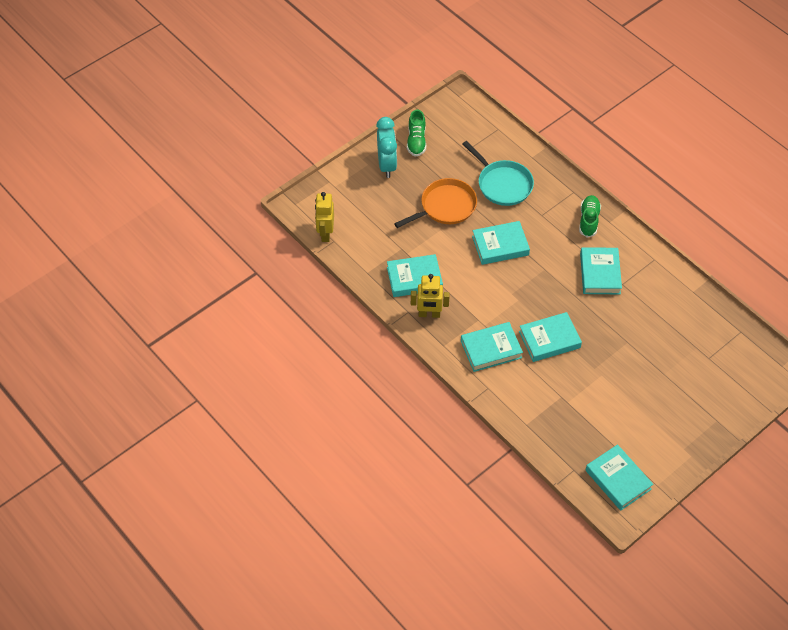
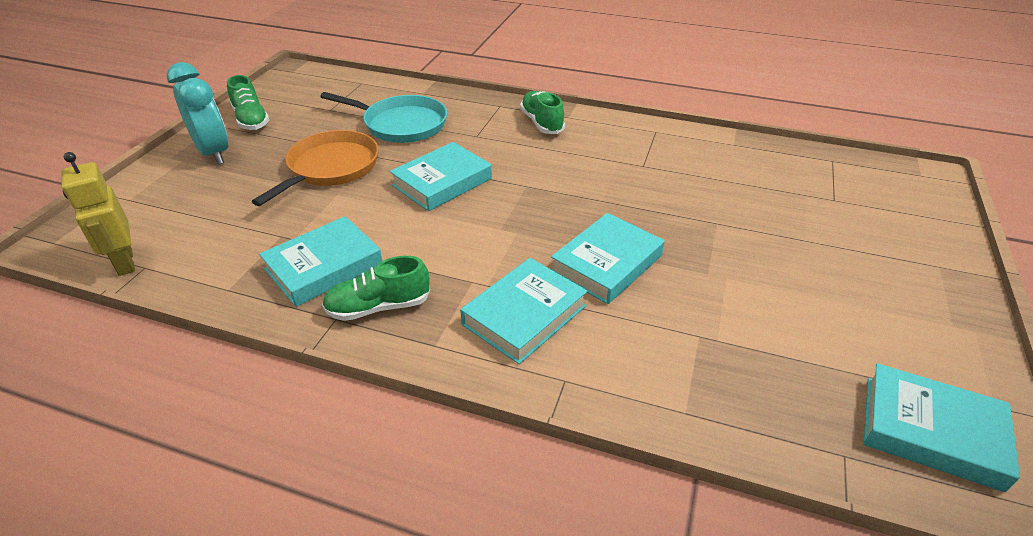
camera: 30 degrees left, 15 degrees down
(429, 314) = (378, 307): yellow robot -> green shoe
(600, 273) = (604, 165): turquoise book -> none

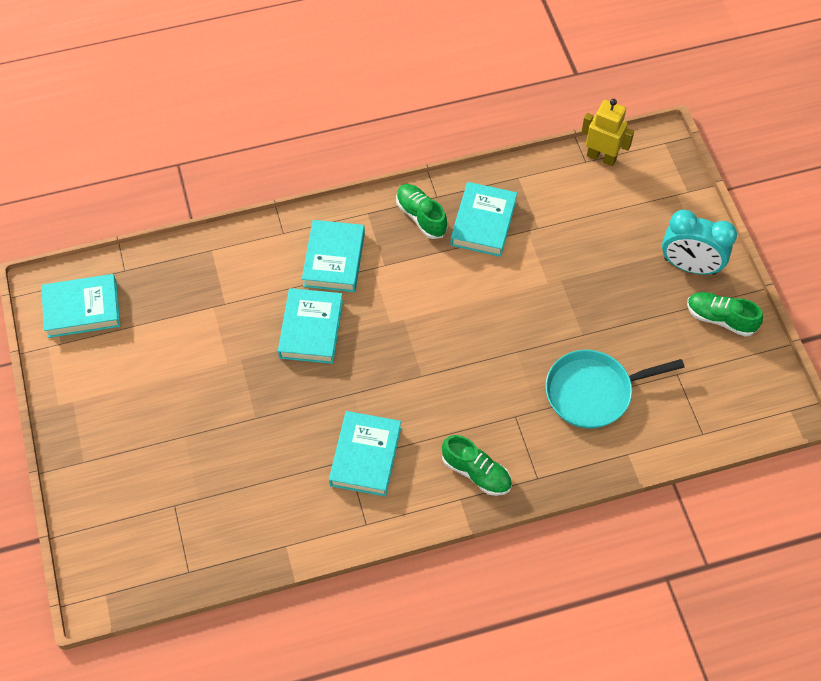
camera: 145 degrees right, 20 degrees up
(330, 168) = (584, 305): orange pan -> none
(378, 307) = (421, 217): green shoe -> green shoe turned 75 degrees counterclockwise
(442, 182) = (487, 341): turquoise book -> turquoise book (365, 456)

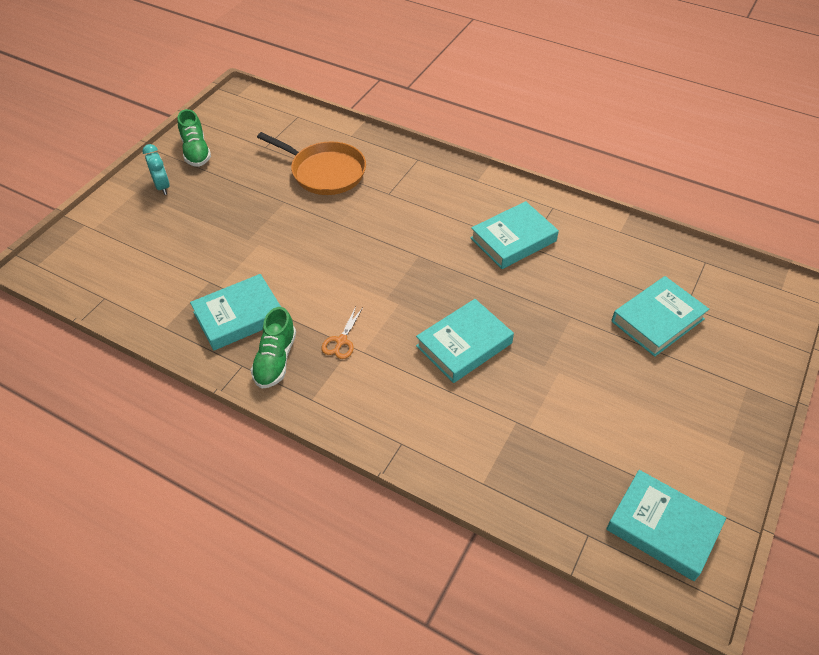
camera: 135 degrees left, 10 degrees down
(334, 259) = (385, 383): turquoise book -> turquoise book (657, 320)
(395, 263) = (341, 341): none -> orange scissors
(476, 472) = (450, 185): green shoe -> none
(593, 392) = (325, 172): turquoise pan -> orange pan
(601, 157) = (90, 291): yellow robot -> none
(689, 266) = (162, 187): turquoise clock -> turquoise clock, size x0.59

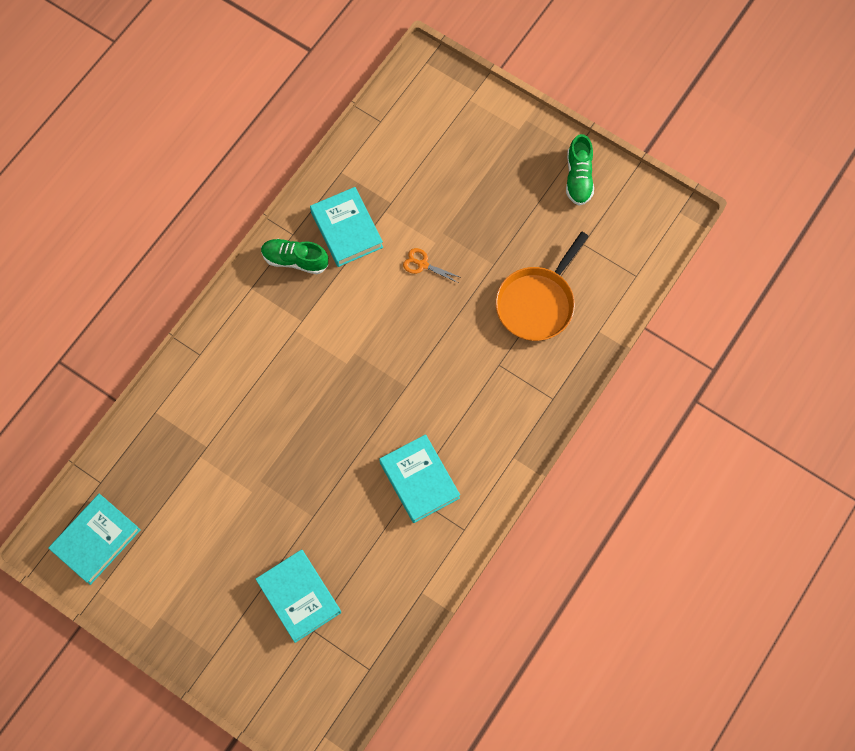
camera: 95 degrees right, 20 degrees up
(162, 187) = (524, 152): turquoise clock -> none
(196, 151) = (578, 177): green shoe -> green shoe turned 75 degrees counterclockwise
(341, 341) = (308, 313): orange scissors -> orange scissors (423, 264)
(464, 344) = (292, 415): turquoise book -> none

